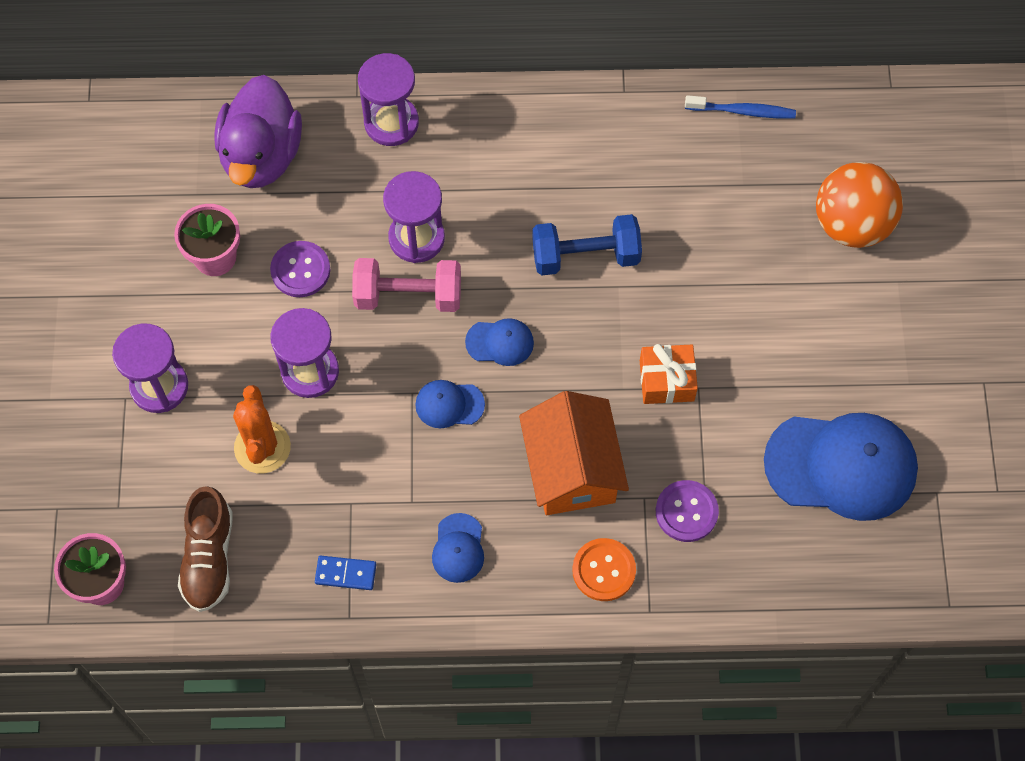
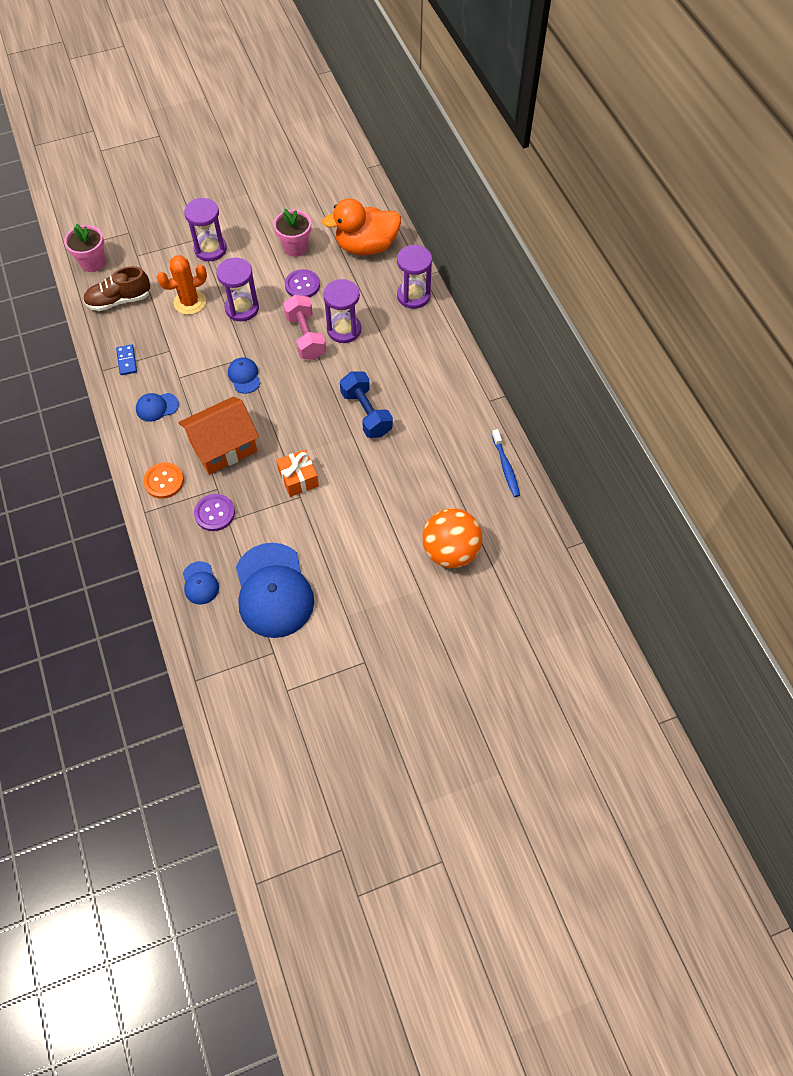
camera: 70 degrees right, 5 degrees down
(261, 155) = (366, 246): purple duck -> orange duck
(500, 342) = (292, 388): blue cap -> blue cap (200, 583)

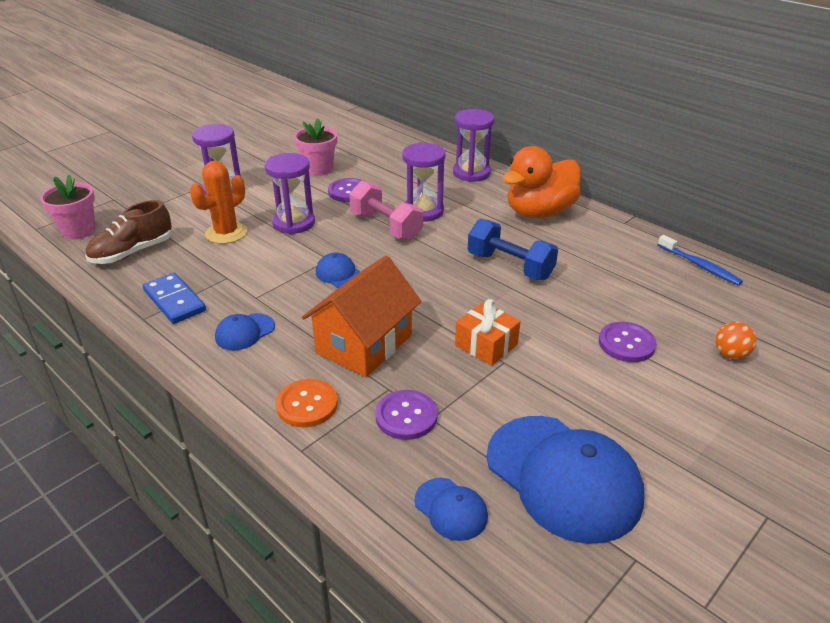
camera: 25 degrees left, 25 degrees down
(127, 361) = (174, 301): blue domino -> blue domino, size x1.52
(366, 246) = (392, 153): orange duck -> orange duck (539, 212)
(389, 514) = (626, 343): none -> purple button
(450, 551) = (730, 354): orange ball -> orange ball, size x0.46

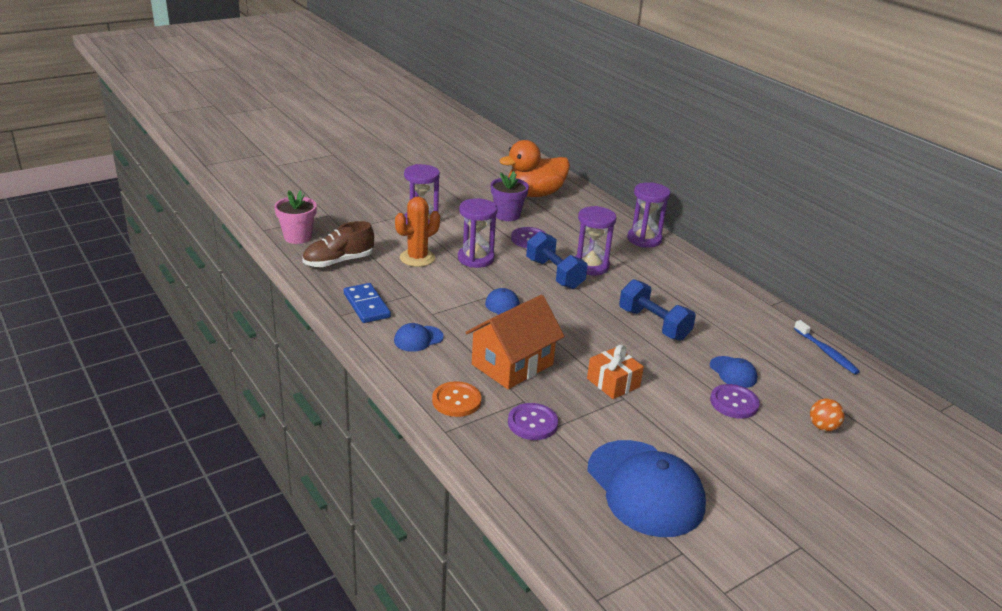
camera: 10 degrees right, 5 degrees down
(318, 169) = (507, 215): pink flower pot -> purple flower pot
(386, 226) = (554, 274): pink dumbbell -> blue dumbbell
(451, 509) = (549, 492): blue cap -> blue cap (733, 372)
(539, 212) = (695, 283): orange duck -> orange duck (535, 194)

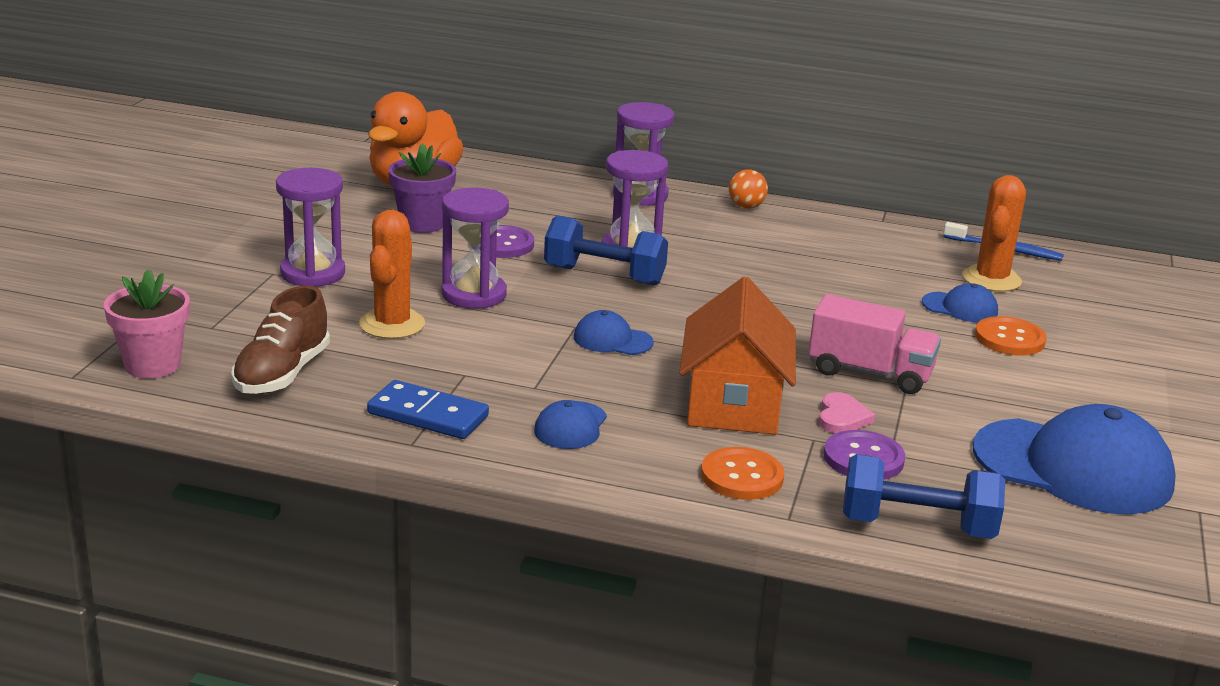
camera: 40 degrees left, 5 degrees down
(557, 398) = (842, 417): none -> pink heart
(613, 383) = (870, 373): orange gift -> pink truck
(653, 324) = (806, 290): blue dumbbell -> blue dumbbell (917, 526)
(734, 403) = (1009, 339): purple button -> orange button
(784, 365) = (991, 279): none -> orange cactus
(822, 427) = (1115, 326): orange ball -> orange ball (746, 207)

